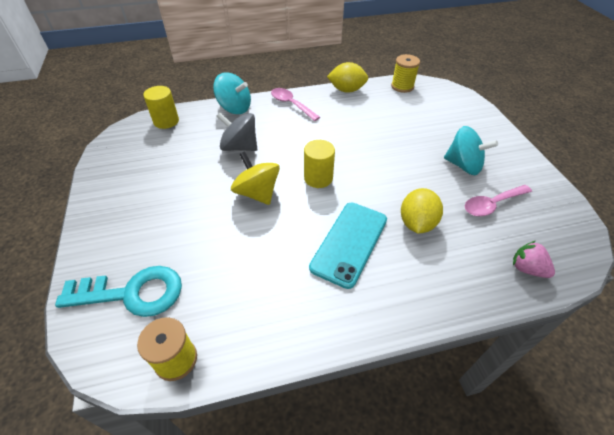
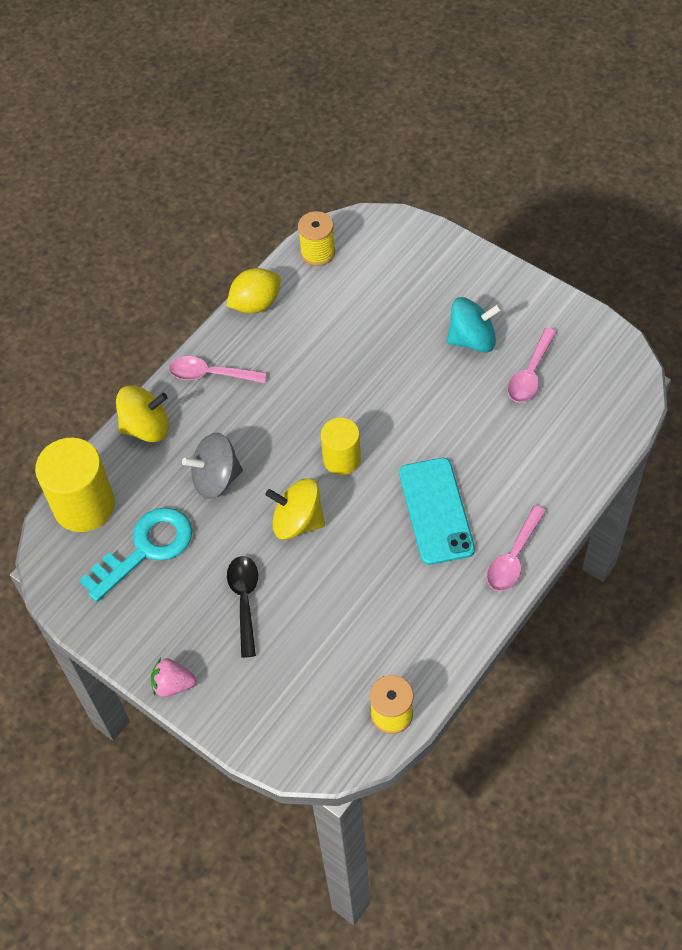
camera: 35 degrees left, 10 degrees up
(132, 293) = (294, 699): turquoise key -> turquoise key (146, 549)
(166, 121) = (84, 505): yellow cylinder -> yellow cylinder, size x1.63
(179, 213) = (244, 600): none -> black spoon
(234, 108) = (146, 427): turquoise spinning top -> yellow spinning top
(379, 313) = (513, 557): none -> pink spoon
(416, 223) = (478, 445): yellow lemon -> none
(527, 269) = (600, 427): pink strawberry -> pink strawberry (173, 684)

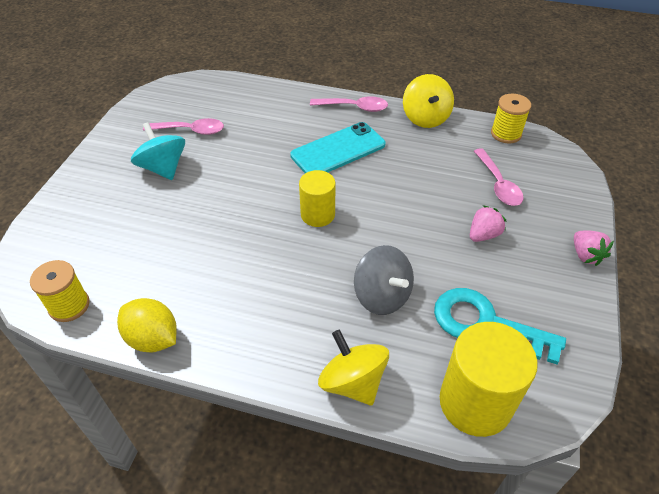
camera: 115 degrees left, 10 degrees down
(210, 374) = (261, 347): pink spoon -> pink spoon (498, 184)
(244, 600) = (483, 235): black spoon -> pink strawberry
(297, 521) = (392, 224): yellow spinning top -> yellow spinning top (425, 118)

